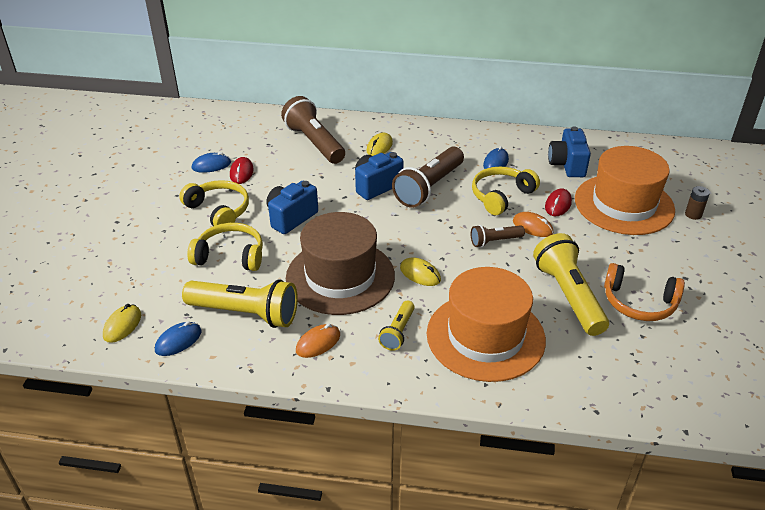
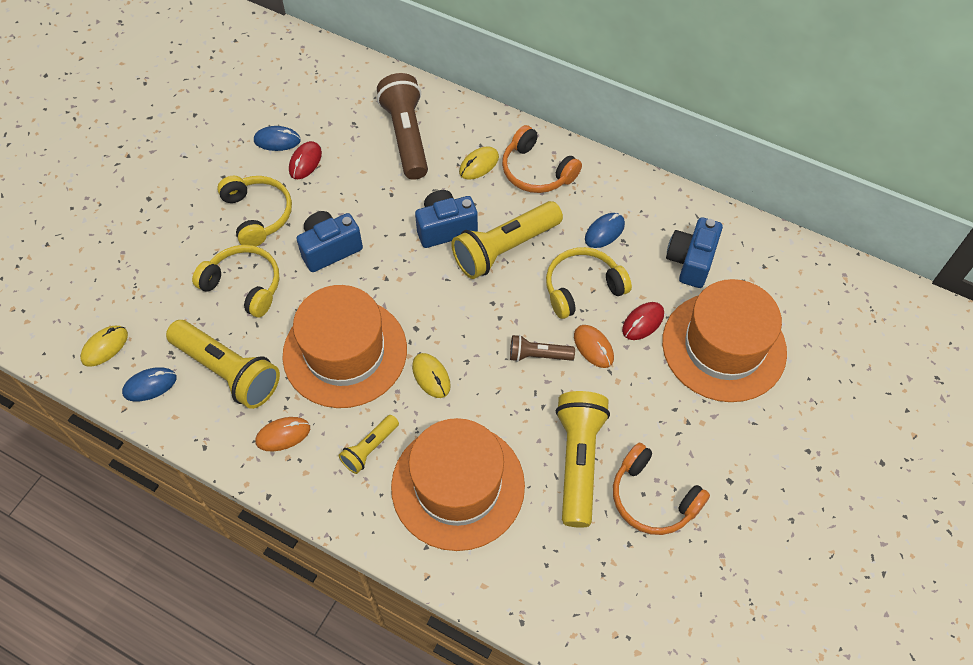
camera: 20 degrees right, 20 degrees up
(340, 276) = (345, 352): brown hat -> orange hat
(424, 142) = (536, 171): none -> orange headphones
(429, 188) = (504, 249): brown flashlight -> yellow flashlight
(693, 214) = (800, 389): brown battery -> none

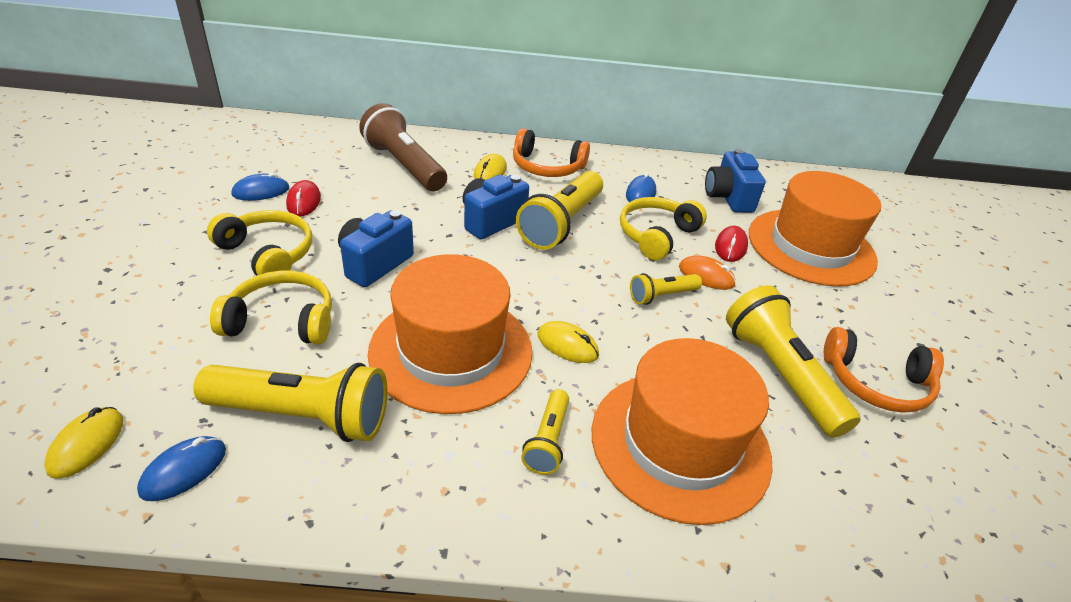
camera: 30 degrees left, 20 degrees down
(283, 435) = (422, 465): orange mouse -> none
(538, 355) = (661, 296): brown flashlight -> yellow flashlight

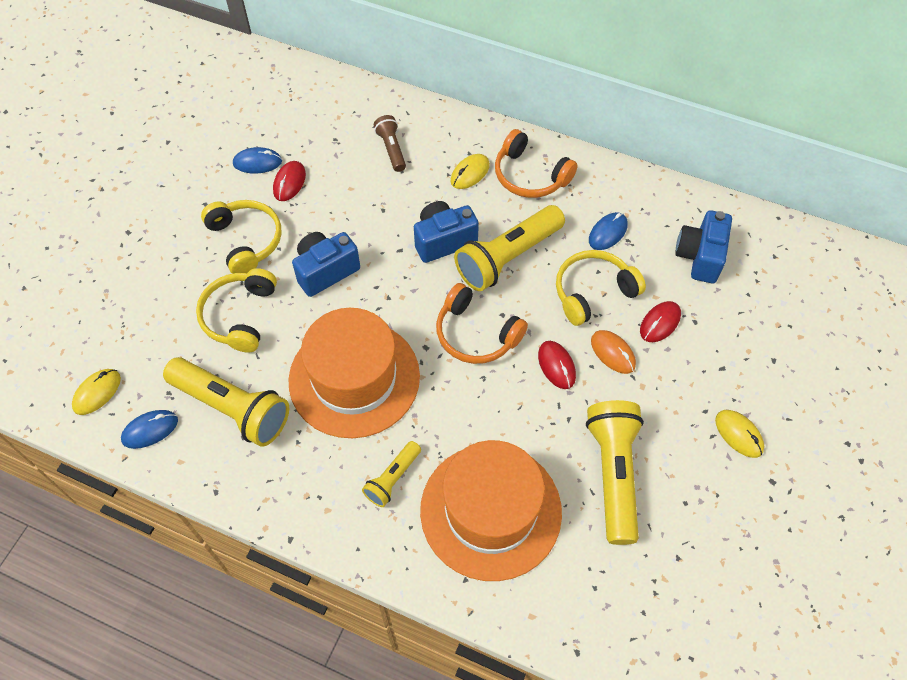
camera: 25 degrees right, 20 degrees up
(282, 320) = (239, 316): yellow headphones -> yellow headphones turned 105 degrees counterclockwise
(404, 165) = (391, 149): brown flashlight -> brown flashlight, size x0.53
(567, 345) = (448, 397): yellow mouse -> yellow mouse (738, 434)
(661, 296) = (556, 366): yellow flashlight -> red mouse
(811, 247) = (746, 342): orange hat -> none
(876, 383) = (696, 507): orange headphones -> orange headphones (476, 334)

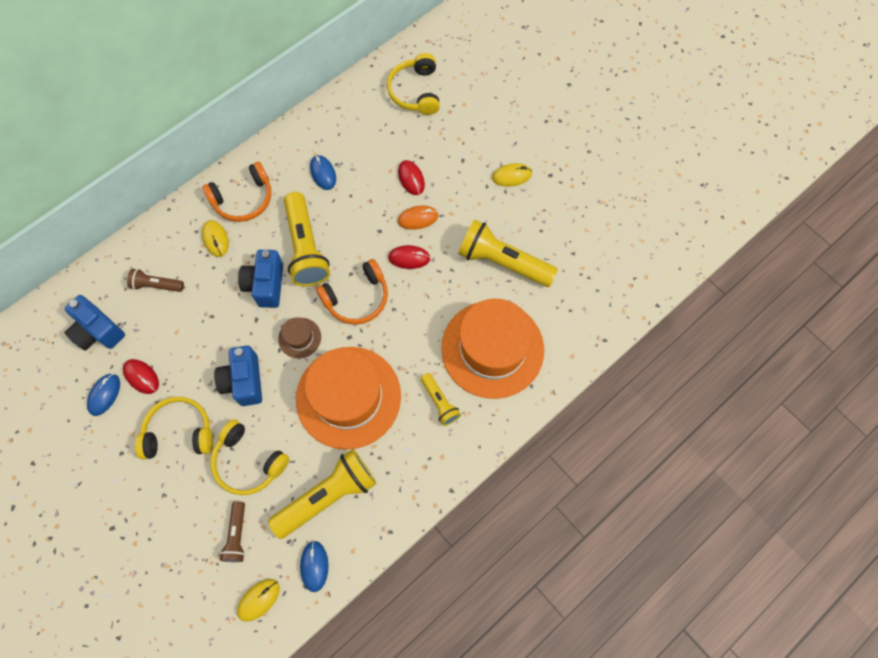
camera: 65 degrees left, 10 degrees up
(97, 392) = (258, 599): yellow mouse -> yellow mouse turned 75 degrees clockwise
(158, 341) = (237, 535): none -> brown flashlight
(400, 299) = (299, 338): none -> brown hat
(593, 292) = (365, 207): yellow headphones -> yellow headphones (415, 91)
(700, 257) = (374, 127): blue camera -> blue camera (98, 331)

